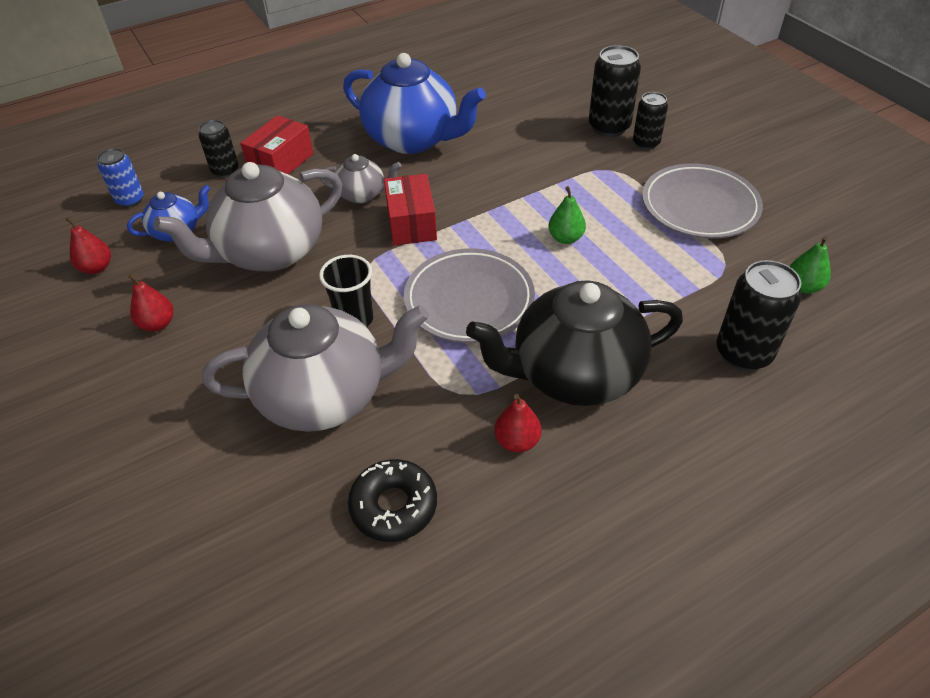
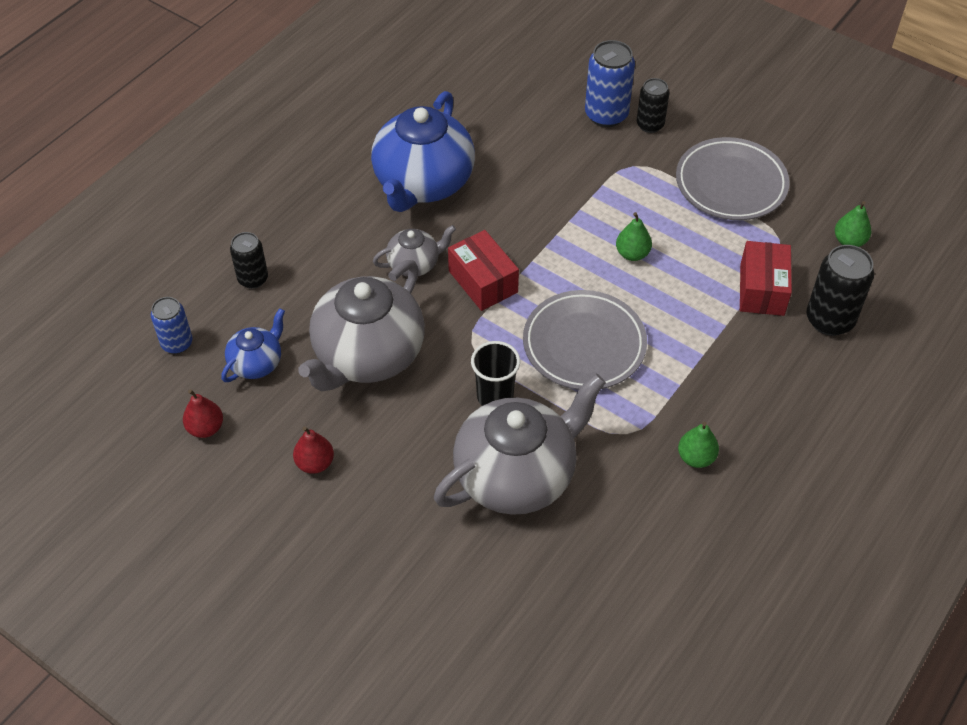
camera: 25 degrees left, 5 degrees up
(281, 162) = (304, 251): red box -> red box (762, 289)
(394, 506) = (632, 544): black donut -> none
(413, 139) = (423, 183): blue teapot -> blue teapot turned 105 degrees clockwise
(517, 441) = (696, 457): red pear -> green pear
(574, 374) = (709, 384): black teapot -> none
(609, 127) = (606, 115): black can -> blue can

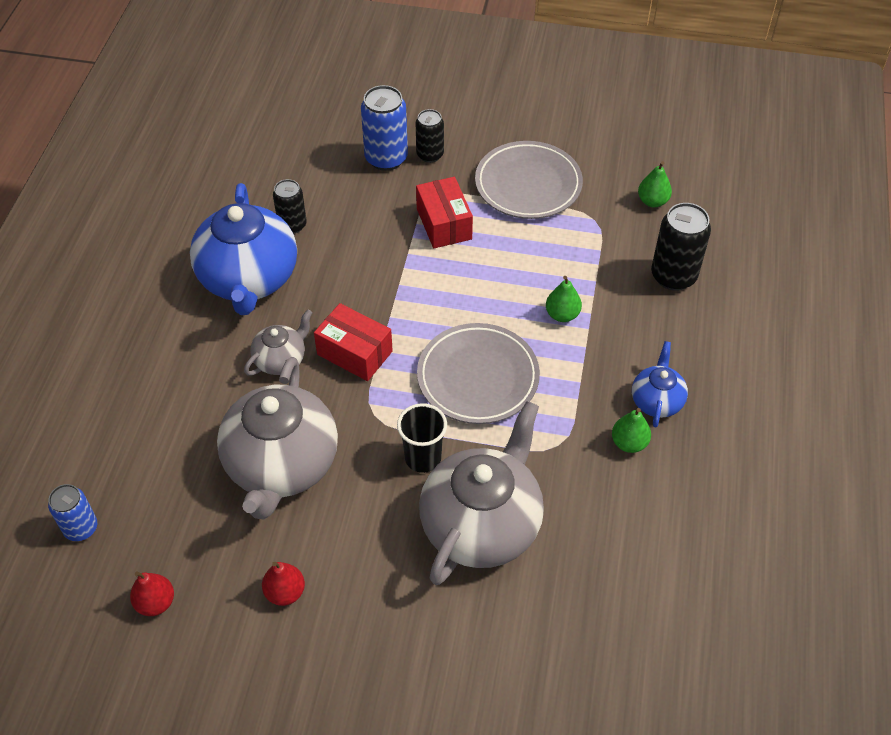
camera: 25 degrees left, 0 degrees up
(253, 279) = (127, 433): black can -> black can (292, 225)
(257, 363) = (174, 516): blue teapot -> blue teapot (656, 401)
(632, 254) = (476, 278): green pear -> green pear (562, 314)
(762, 289) = (604, 270): red box -> red box (444, 224)

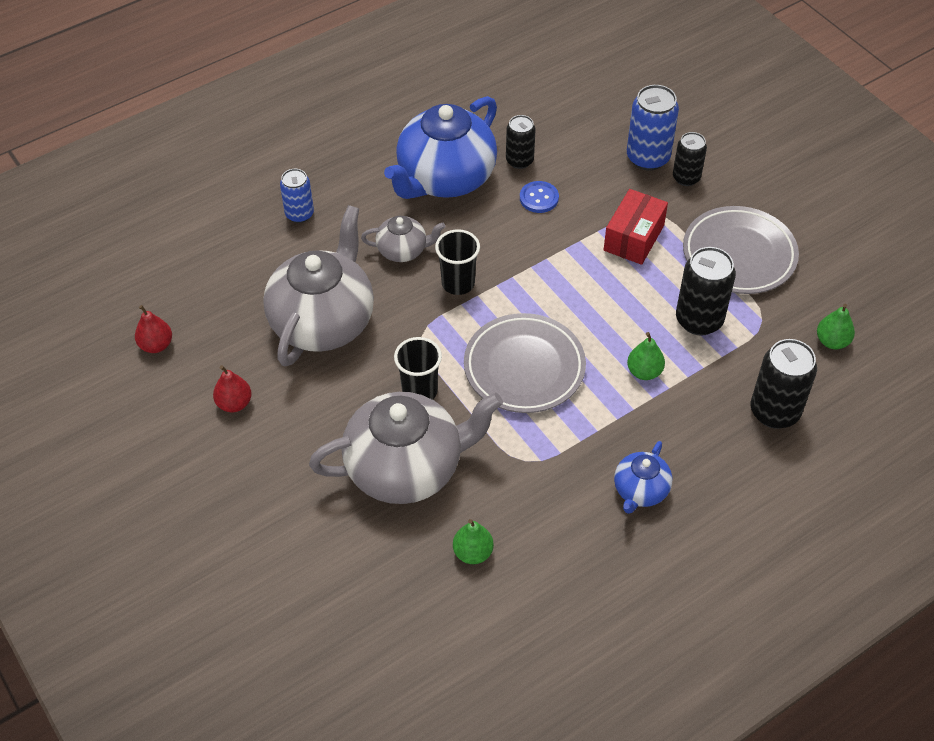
camera: 45 degrees right, 0 degrees up
(81, 528) = (165, 264): blue can -> blue can (299, 214)
(282, 465) = (323, 321): grey teapot -> grey teapot turned 150 degrees clockwise
(340, 243) = (539, 198): none -> blue button
(354, 353) = (458, 283): red box -> black cup
(555, 250) = (699, 320): none -> black can
(629, 443) = (580, 502): green pear -> green pear (473, 552)
(656, 401) = (640, 491): blue teapot -> blue teapot turned 150 degrees clockwise

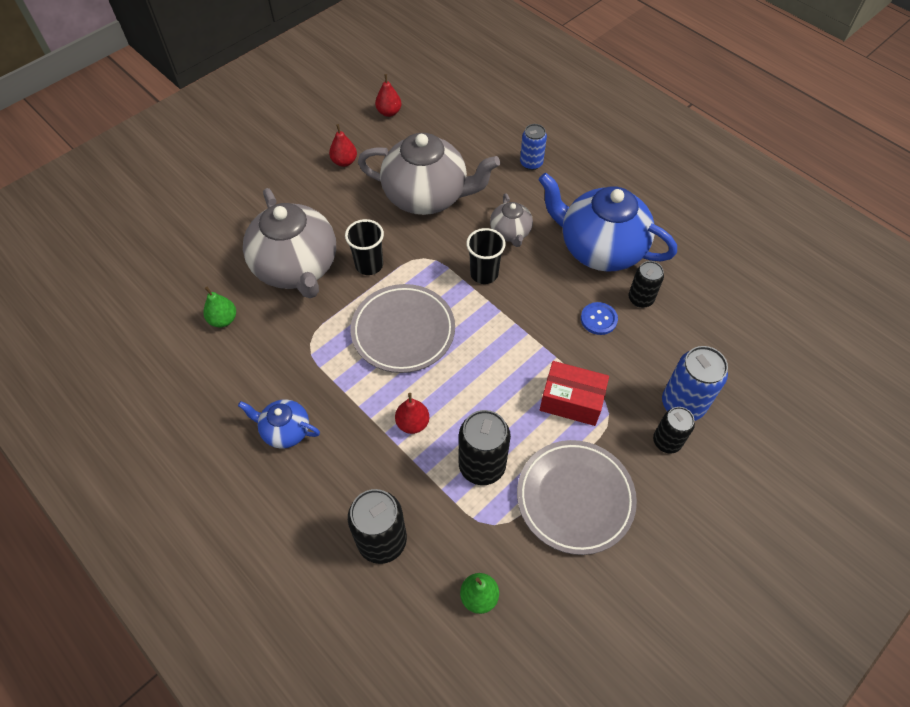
camera: 80 degrees right, 5 degrees up
(644, 372) = (412, 423): green pear -> red pear

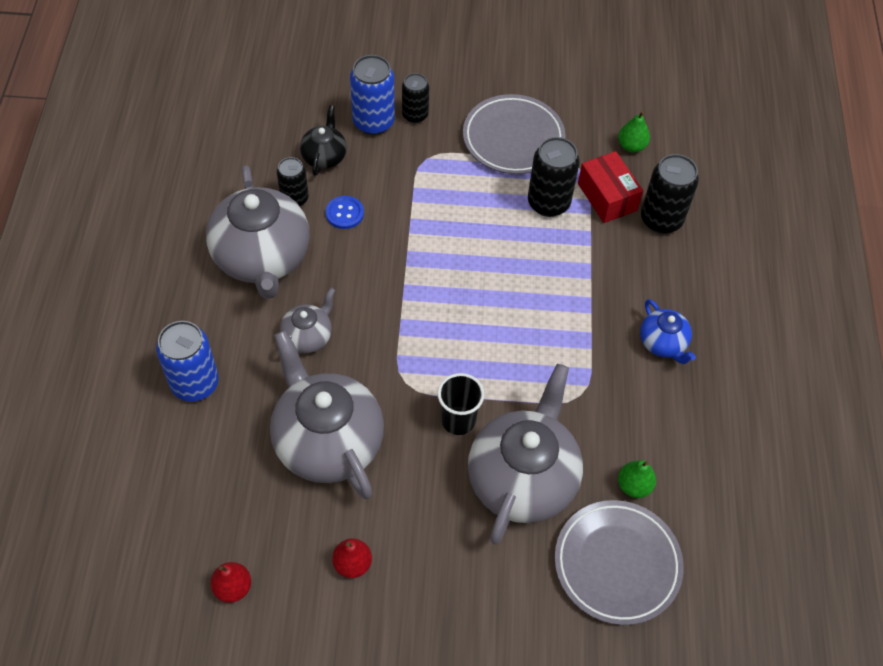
camera: 135 degrees left, 0 degrees up
(403, 331) = (496, 336): grey plate -> grey plate (617, 564)
(412, 423) = (564, 267): red pear -> none
(484, 274) = (377, 323): black cup -> none
(531, 163) = (195, 383): blue can -> blue can, size x1.57
(571, 401) = (440, 185): red box -> red box (607, 197)
(600, 248) = (262, 258): blue teapot -> grey teapot
(669, 344) = (324, 156): none -> black teapot

